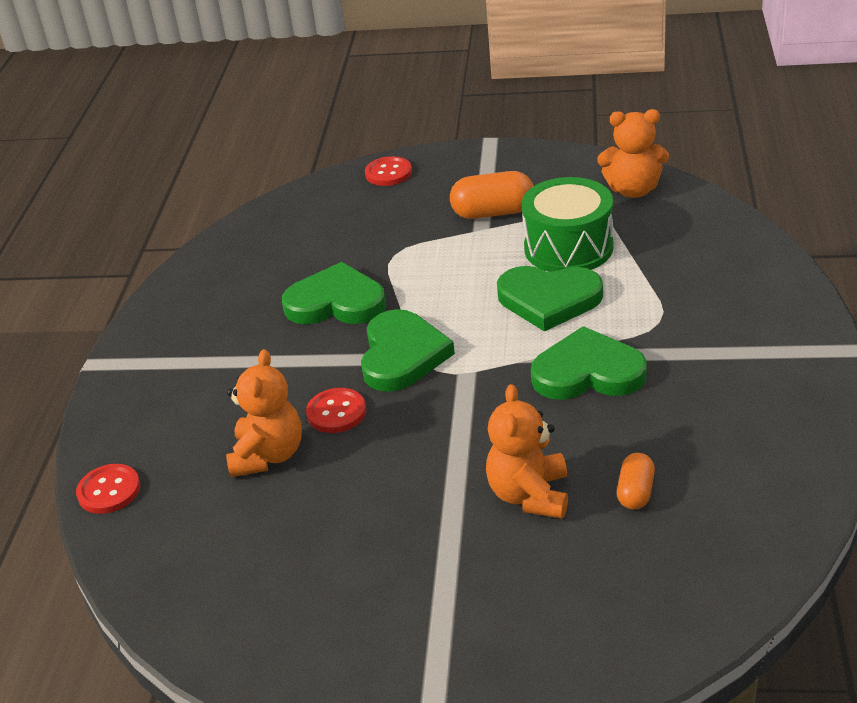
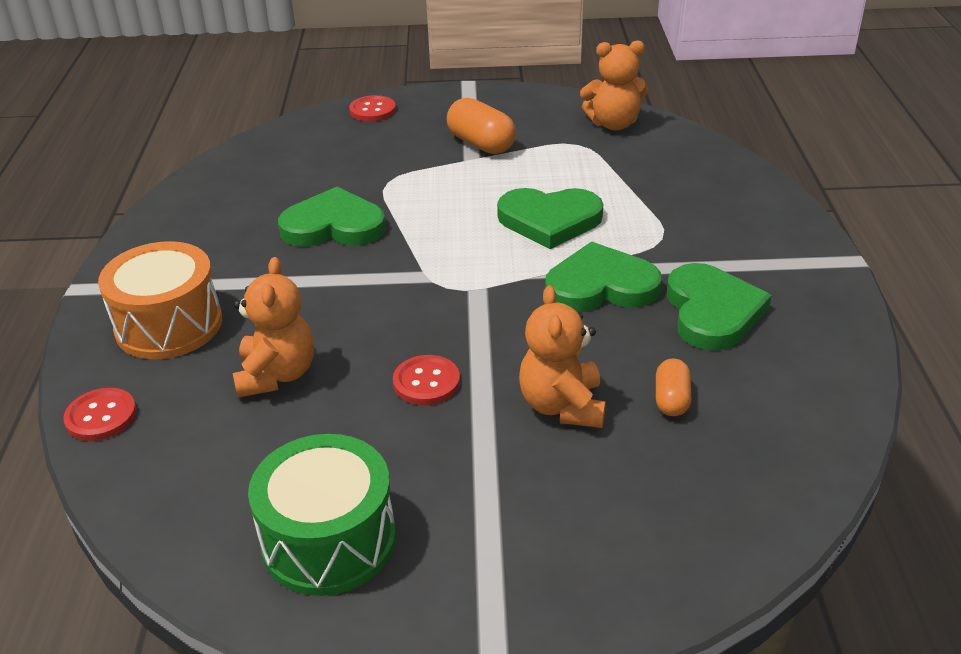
camera: 10 degrees left, 0 degrees up
(174, 403) = (169, 325): none -> orange drum
(336, 412) = (346, 330): red button -> red button (426, 382)
(402, 355) = (408, 274): green heart -> green heart (712, 311)
(493, 212) = (481, 144): orange capsule -> orange capsule turned 60 degrees clockwise
(568, 248) = (560, 174): green drum -> green drum (329, 540)

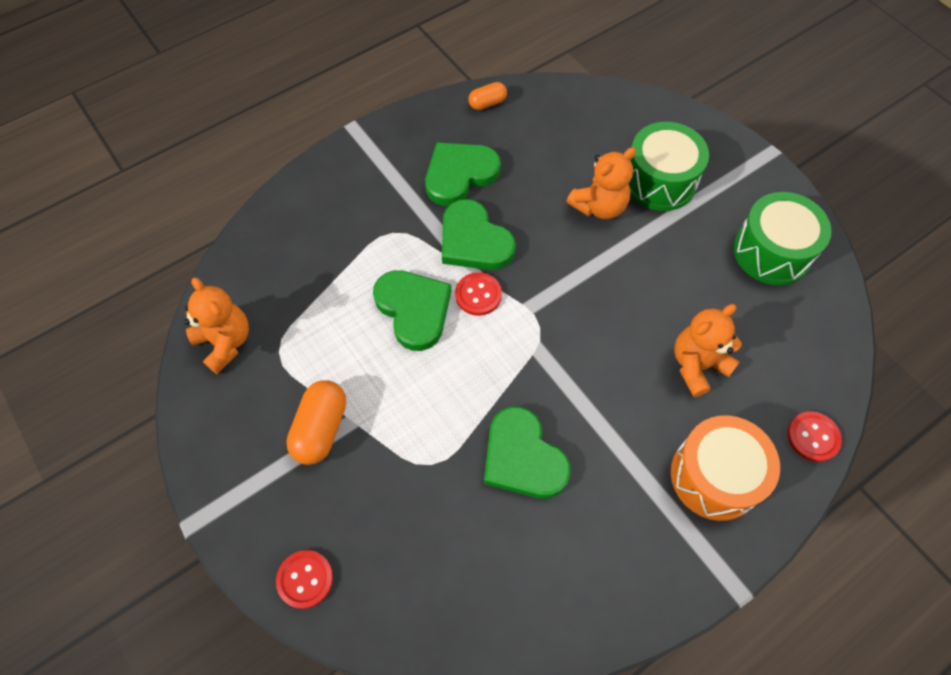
camera: 125 degrees left, 25 degrees up
(426, 382) = (635, 280): red button -> red button (478, 295)
(553, 489) = (659, 181): none -> green drum
(671, 399) = (554, 162): orange capsule -> orange capsule (487, 103)

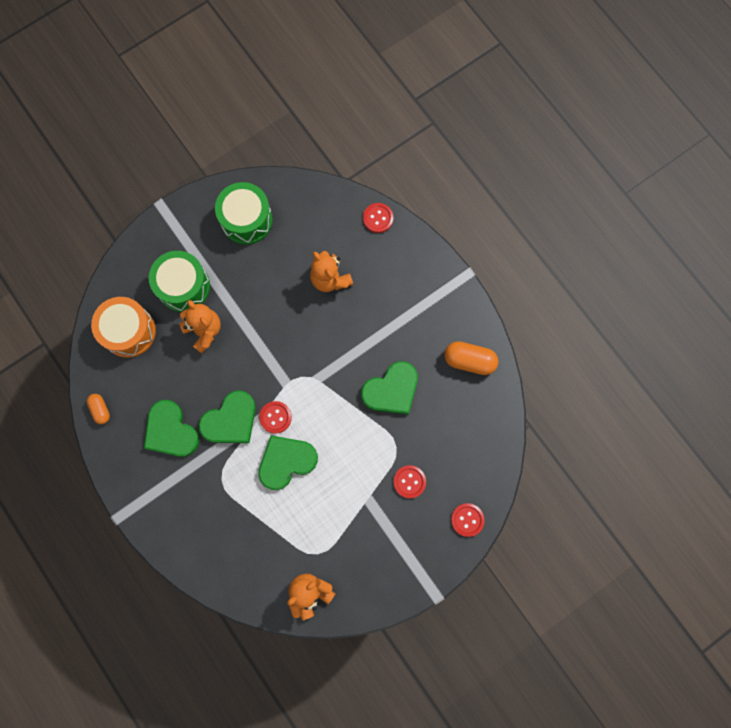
camera: 90 degrees left, 15 degrees up
(320, 429) = (373, 519): orange capsule -> orange capsule (469, 361)
(374, 484) = (409, 481): none -> red button
(715, 476) = (402, 278): orange drum -> orange drum (129, 331)

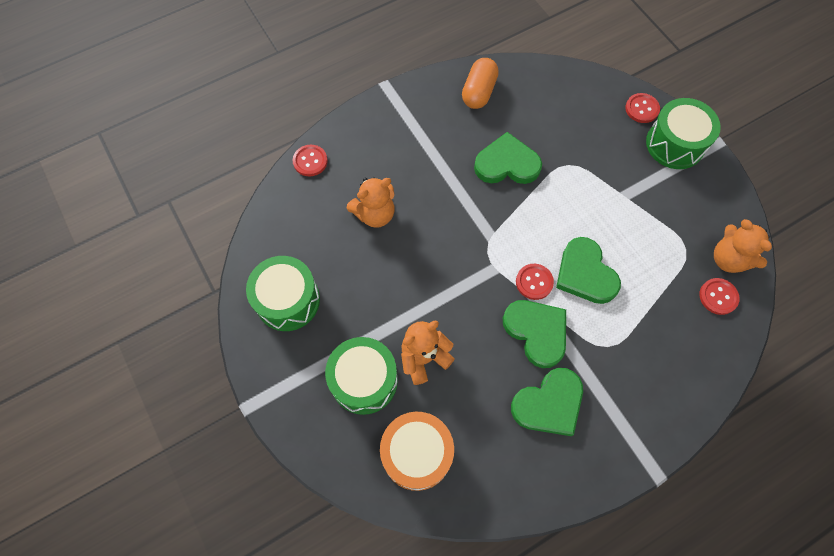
camera: 85 degrees left, 10 degrees down
(100, 410) = (519, 495): orange capsule -> none
(391, 390) = (507, 164): green heart -> green heart turned 60 degrees counterclockwise
(409, 481) = (605, 155): red button -> red button (718, 297)
(429, 551) = (675, 144): none -> green drum

